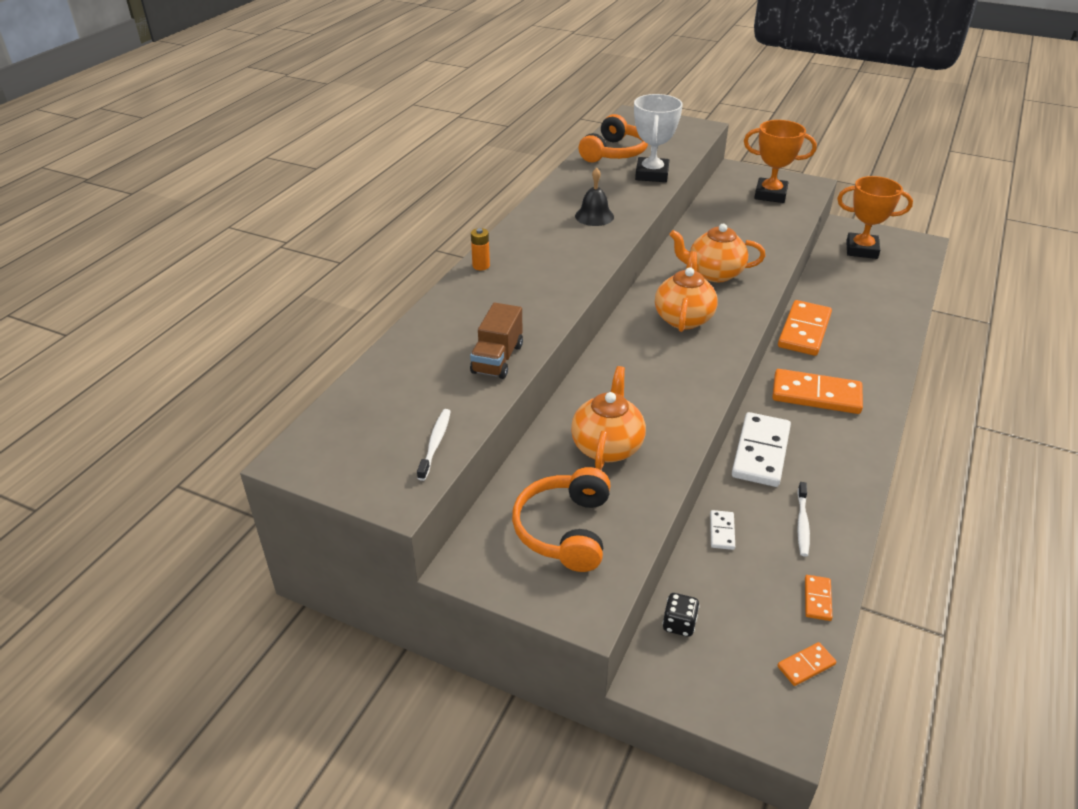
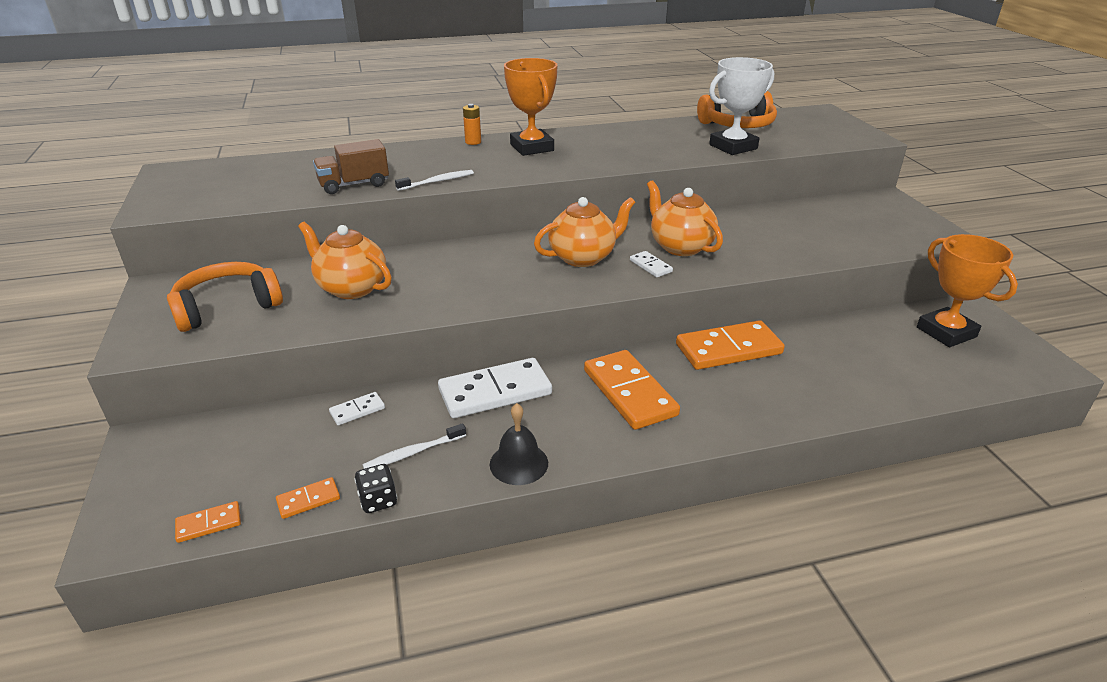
camera: 50 degrees right, 5 degrees down
(435, 443) = (223, 200): white toothbrush -> white toothbrush (437, 181)
(594, 216) = (617, 150): black bell -> black bell (519, 463)
(607, 446) = (351, 288): orange teapot -> orange teapot turned 120 degrees counterclockwise
(679, 624) = (216, 431): black dice -> black dice (378, 500)
(729, 299) = (650, 266): none -> white domino
(770, 194) = (878, 226): orange trophy -> orange trophy (532, 147)
(806, 665) = (209, 524): orange domino -> orange domino turned 45 degrees counterclockwise

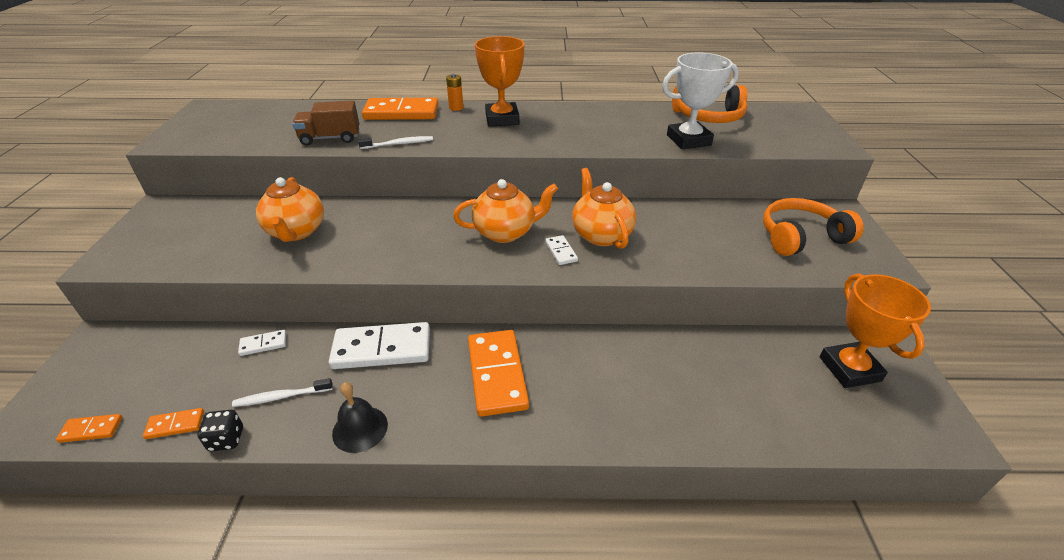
camera: 15 degrees right, 5 degrees up
(227, 307) = (193, 234): orange headphones -> orange headphones (800, 237)
(351, 288) = (296, 232): orange teapot -> orange teapot turned 150 degrees counterclockwise
(728, 349) = (614, 345): orange domino -> orange domino (401, 113)

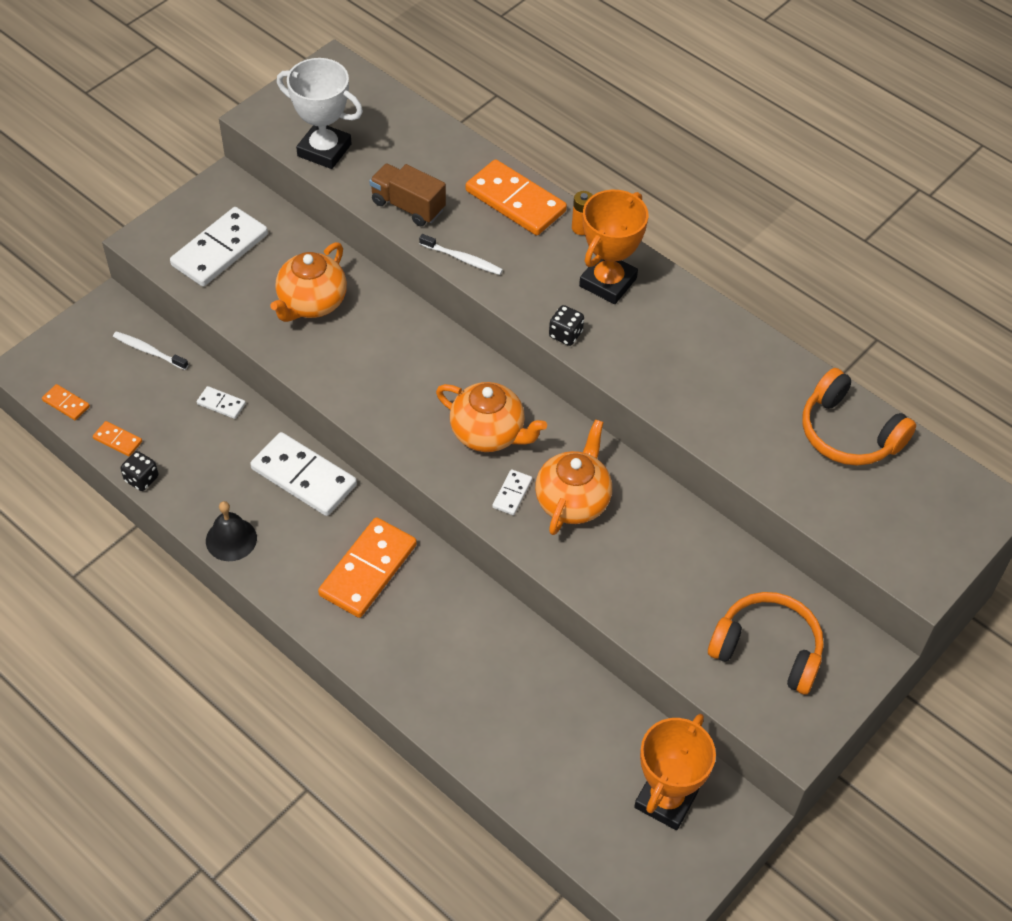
camera: 40 degrees right, 15 degrees up
(185, 238) = (219, 250): none -> white domino
(281, 397) = (200, 468): white toothbrush -> white toothbrush (149, 351)
(509, 146) = (565, 334): none -> black dice
(688, 140) = (765, 454): white trophy -> white trophy (324, 150)

